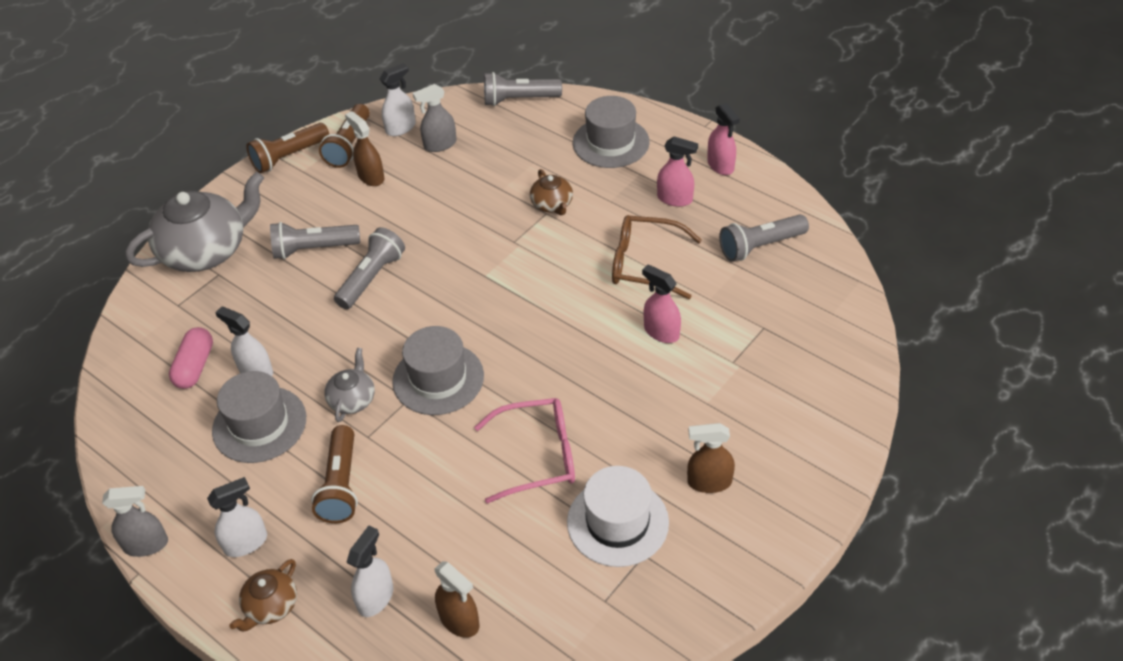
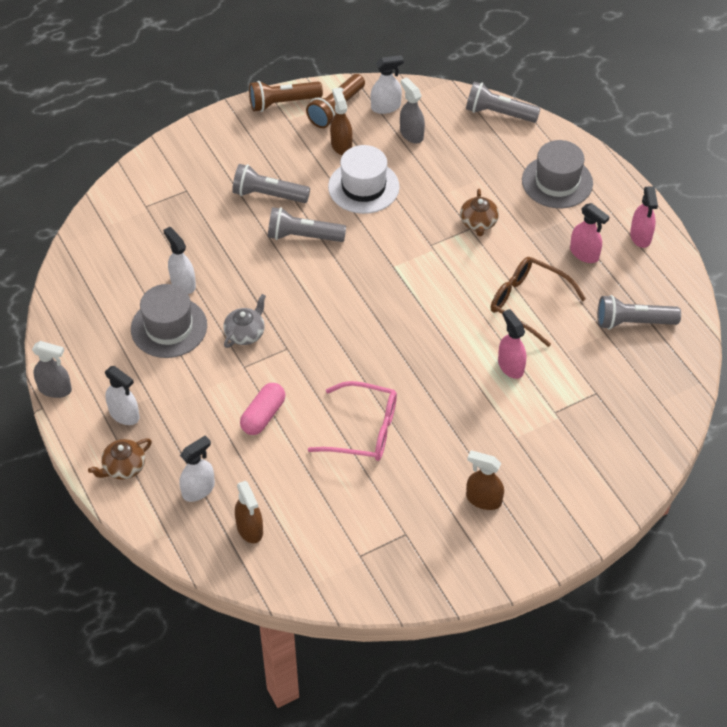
camera: 20 degrees right, 5 degrees up
(195, 366) = (139, 263): pink capsule -> pink capsule (263, 415)
(206, 251) = (184, 166): grey teapot -> none
(246, 543) = (124, 414): white spray bottle -> white spray bottle turned 45 degrees clockwise
(341, 485) = (209, 397): brown flashlight -> none
(371, 278) = (303, 236): grey flashlight -> grey flashlight turned 135 degrees counterclockwise
(438, 378) = (317, 340): grey hat -> none
(440, 145) = (411, 134): grey spray bottle -> grey spray bottle turned 60 degrees clockwise
(617, 522) = (398, 503): white hat -> white hat (363, 187)

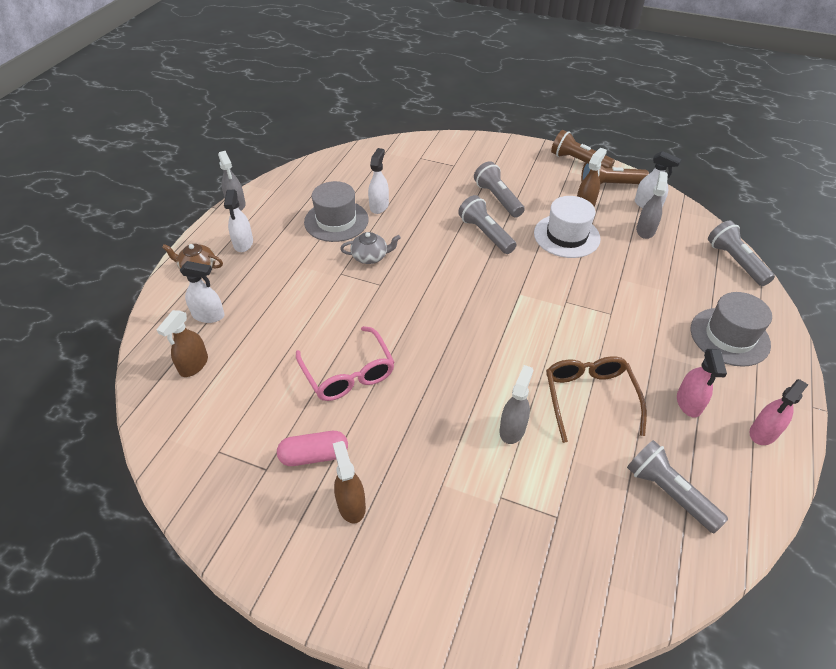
camera: 50 degrees right, 5 degrees down
(263, 415) = (307, 309): pink capsule -> pink capsule (314, 455)
(478, 223) = (623, 315): brown teapot -> none
(510, 366) = (512, 429): pink spray bottle -> grey spray bottle

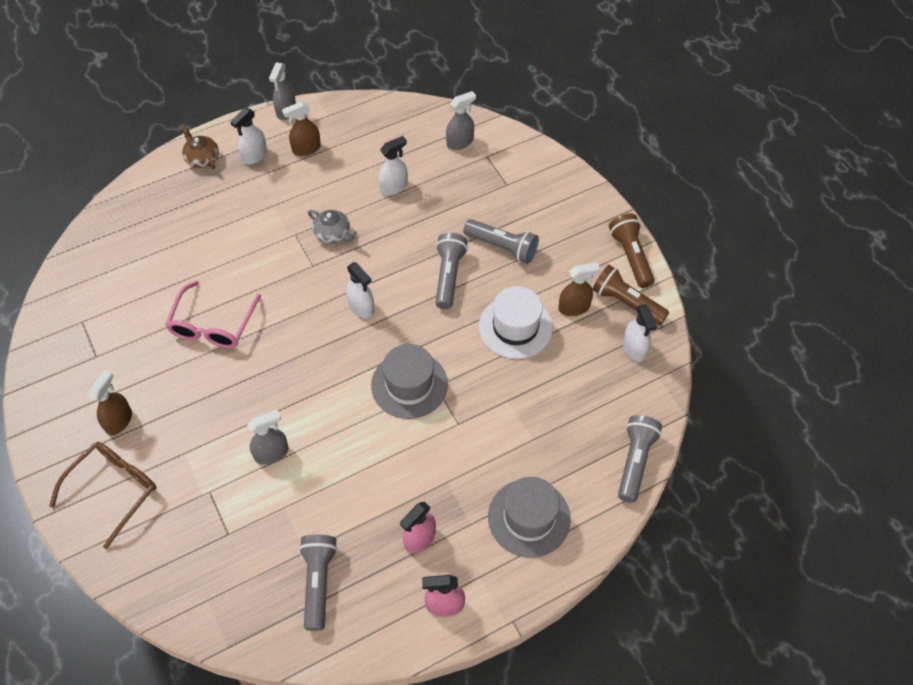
camera: 40 degrees right, 10 degrees up
(193, 365) = (125, 243): brown spray bottle -> brown spray bottle (306, 149)
(209, 315) = (171, 207): white spray bottle -> white spray bottle (361, 307)
(314, 455) = (131, 369): pink capsule -> none
(336, 221) = (344, 180): grey hat -> grey hat (409, 385)
(497, 199) = (502, 247): grey flashlight -> grey flashlight turned 105 degrees clockwise
(589, 398) = (352, 475): brown glasses -> brown glasses (114, 489)
(645, 230) = (595, 372): grey spray bottle -> grey spray bottle (460, 142)

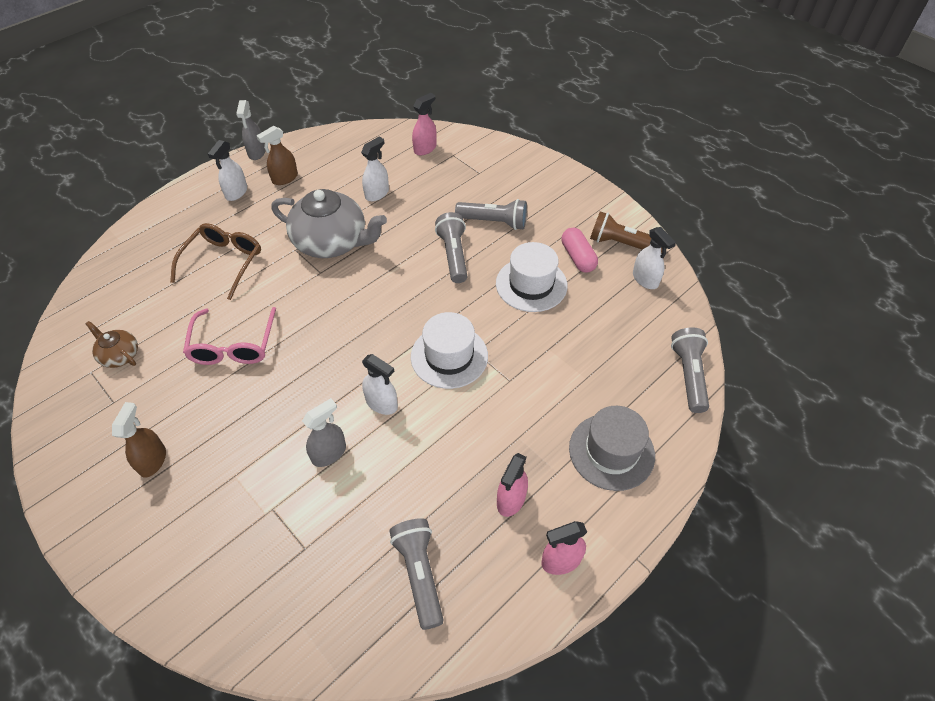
camera: 15 degrees left, 5 degrees down
(114, 489) = (163, 534): brown glasses -> brown glasses (223, 262)
(202, 158) = (185, 204): brown teapot -> brown teapot (120, 355)
(333, 234) = (332, 242): grey teapot -> grey teapot, size x2.08
(361, 307) = (379, 298): white spray bottle -> white spray bottle (382, 403)
(409, 385) = (449, 356): grey hat -> white hat
(460, 142) = (425, 148): grey spray bottle -> pink spray bottle
(574, 307) = (578, 257): brown spray bottle -> pink capsule
(630, 256) = (610, 207): brown flashlight -> none

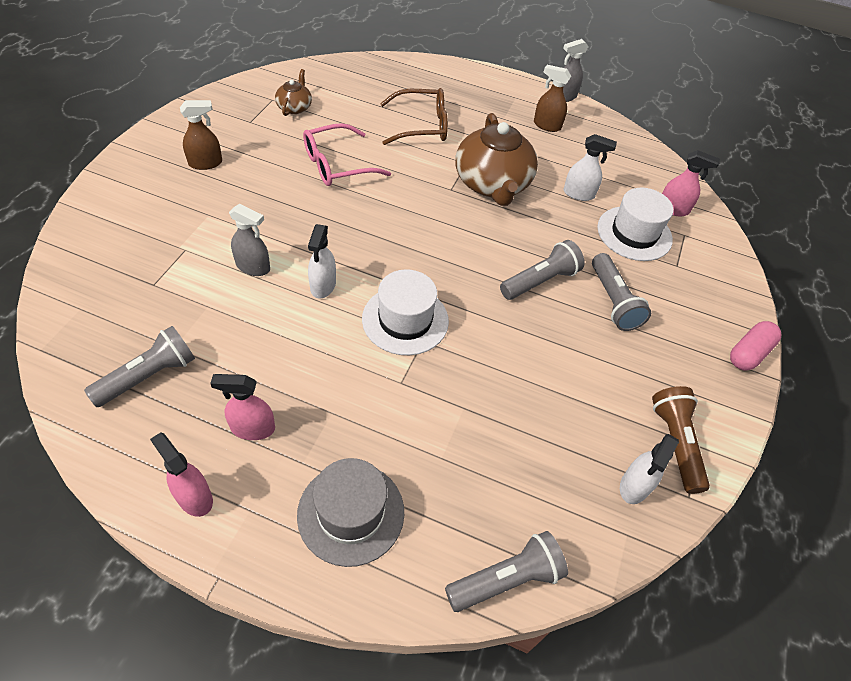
camera: 60 degrees right, 0 degrees up
(236, 193) = (506, 103): white spray bottle -> none
(332, 242) = (492, 184): grey teapot -> brown teapot
(531, 284) = (545, 363): white hat -> white hat (634, 233)
(578, 257) = (618, 399): pink capsule -> pink capsule (749, 353)

